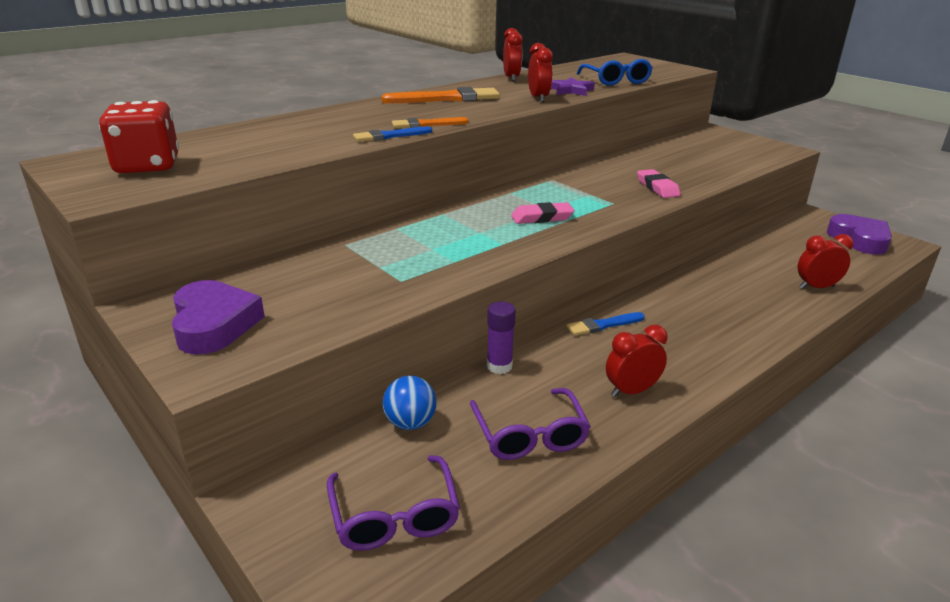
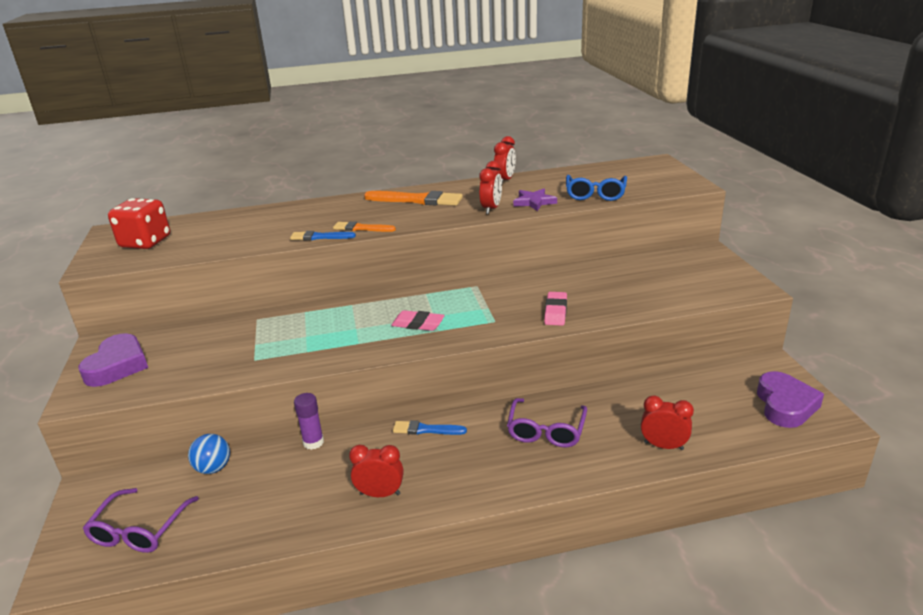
camera: 30 degrees right, 0 degrees up
(530, 435) = (273, 504): purple glasses -> purple glasses (546, 431)

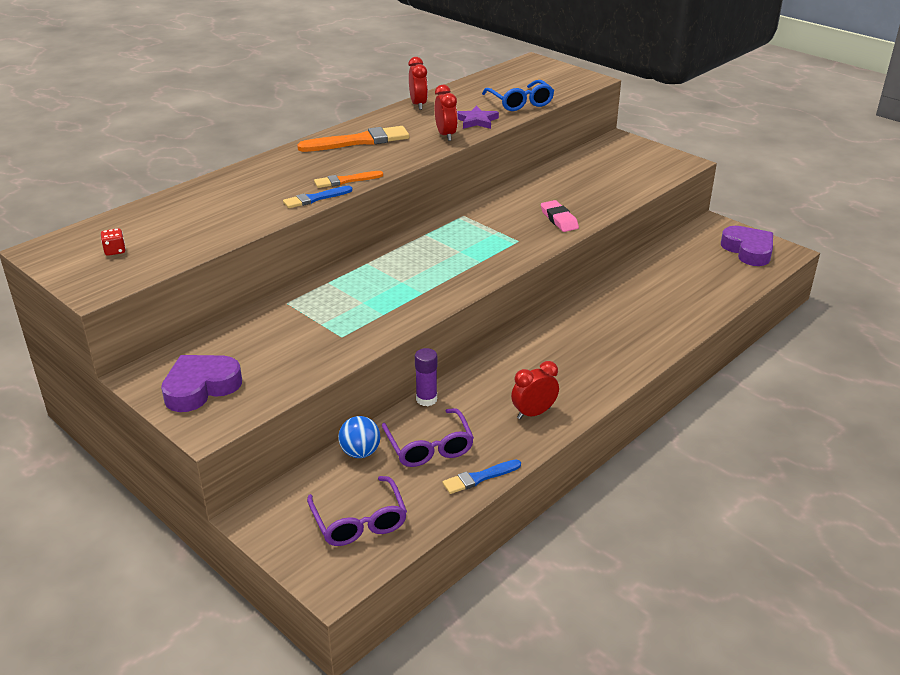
camera: 35 degrees left, 5 degrees up
(117, 366) = (201, 387): purple heart -> purple heart turned 105 degrees counterclockwise
(145, 242) = (115, 251): red dice -> red dice, size x0.41
(418, 324) = (455, 262): pink eraser -> none
(426, 429) = (512, 355): blue brush -> blue brush (479, 478)
(546, 431) = (607, 323): purple glasses -> purple glasses (429, 447)
(663, 446) = (699, 305): red clock -> none

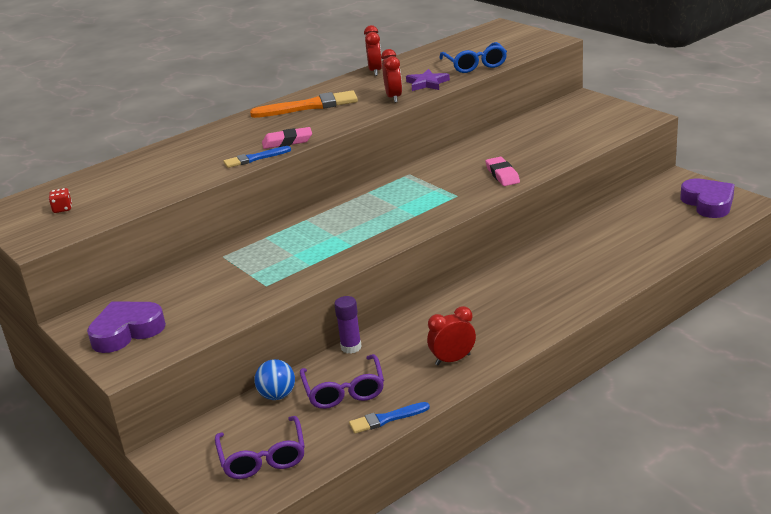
camera: 10 degrees right, 5 degrees down
(346, 180) = (287, 142): orange brush -> pink eraser

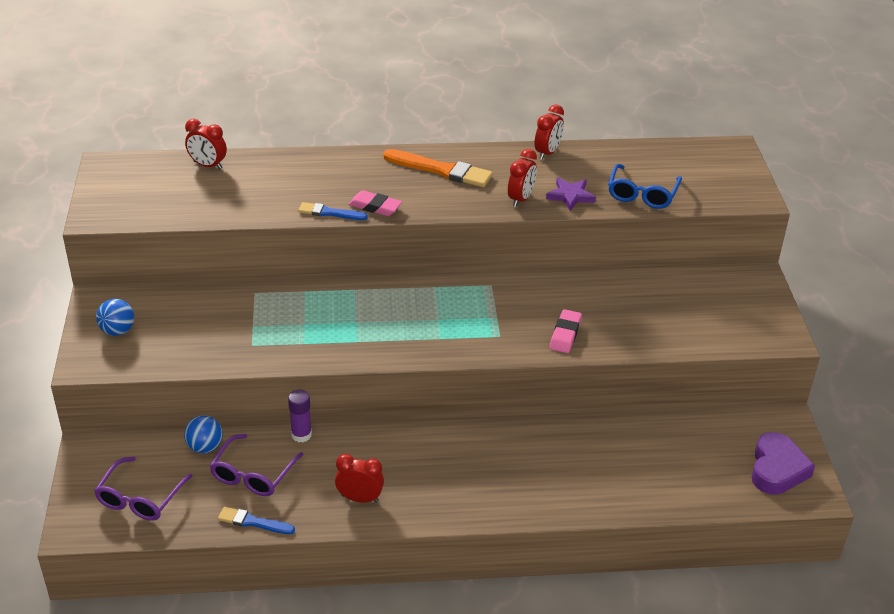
camera: 30 degrees right, 10 degrees up
(62, 209) = (144, 190): red dice -> none
(102, 175) = (208, 165): none -> red clock
(126, 331) = (118, 331): purple heart -> blue ball

